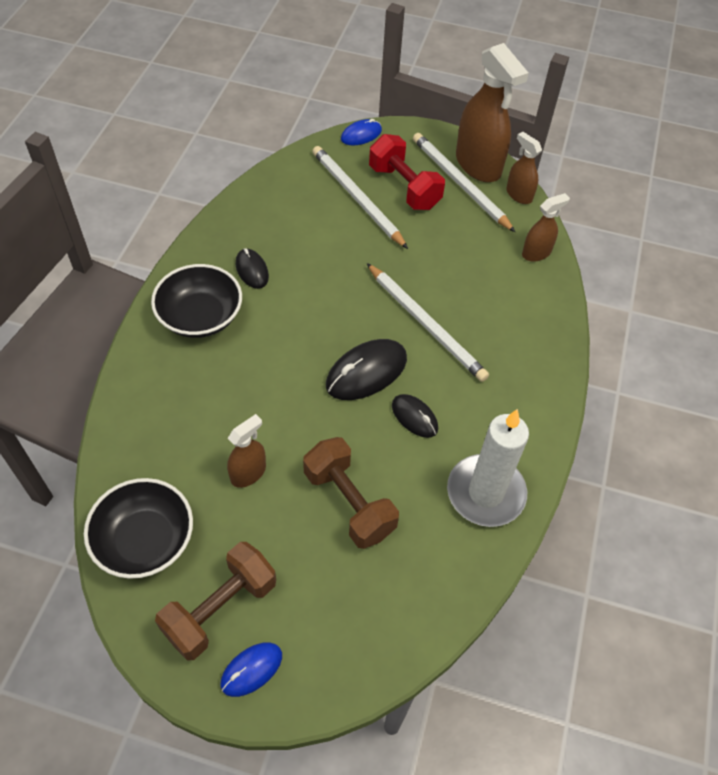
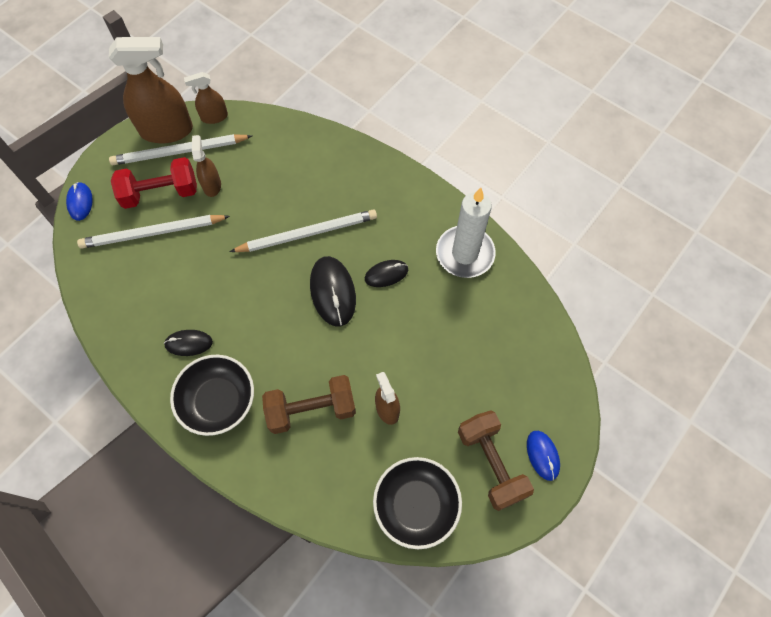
camera: 65 degrees left, 10 degrees up
(349, 503) = (439, 345): brown dumbbell -> brown dumbbell (311, 409)
(536, 253) = (277, 131): brown spray bottle -> brown spray bottle (212, 185)

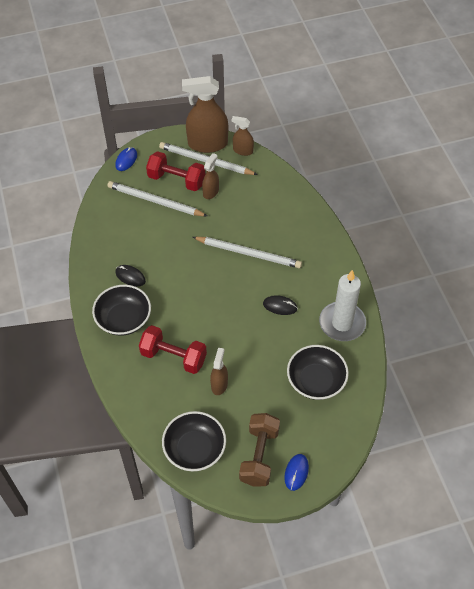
camera: 35 degrees right, 10 degrees down
(167, 130) = (207, 144): brown spray bottle -> brown spray bottle turned 150 degrees clockwise
(311, 409) = (173, 357): brown dumbbell -> red dumbbell
(333, 292) = (238, 297): black mouse -> none
(486, 336) = (316, 381): none -> black bowl

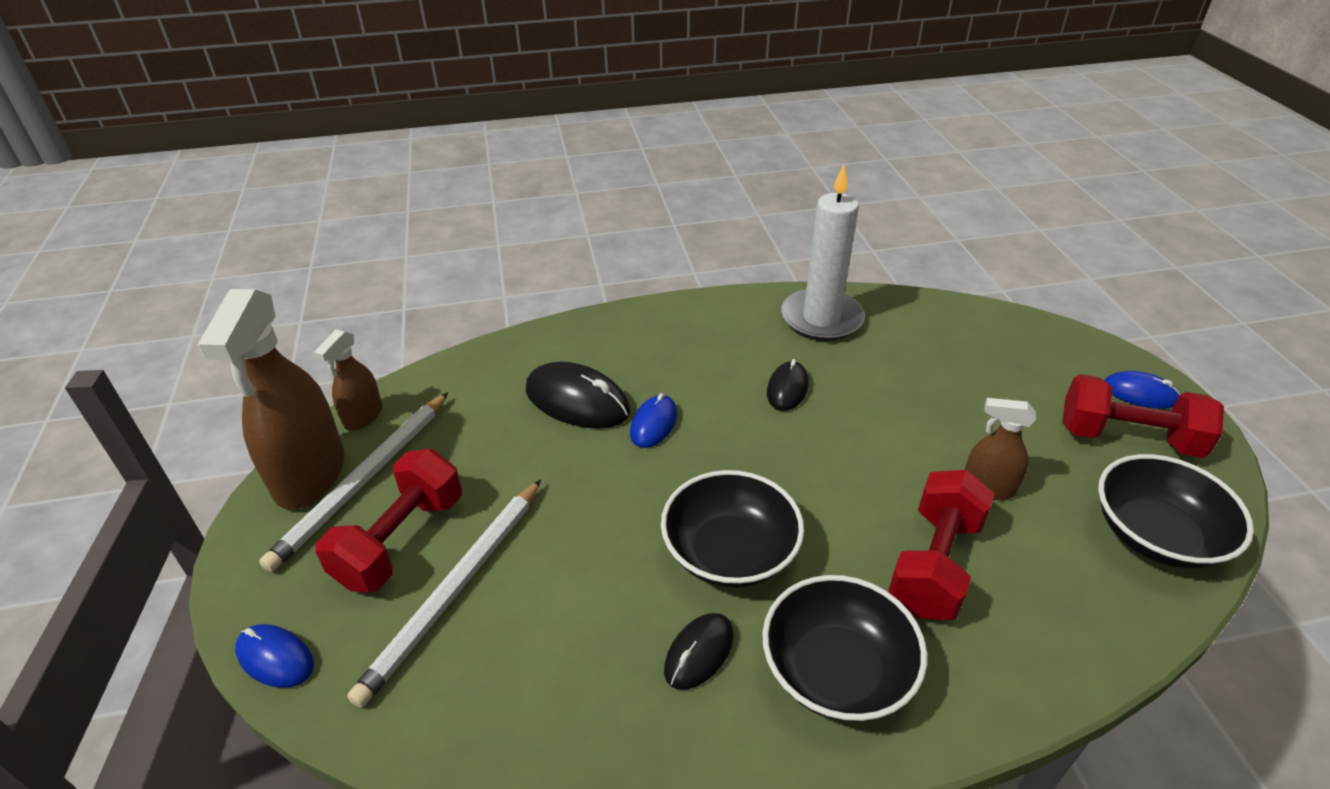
camera: 85 degrees left, 15 degrees down
(211, 192) = (464, 476): brown spray bottle -> none
(249, 253) = (653, 424): white pencil -> blue mouse
(259, 456) = (1128, 438): brown dumbbell -> red dumbbell
(261, 223) = (577, 401): none -> black mouse
(316, 381) = (945, 357): black bowl -> black bowl (730, 552)

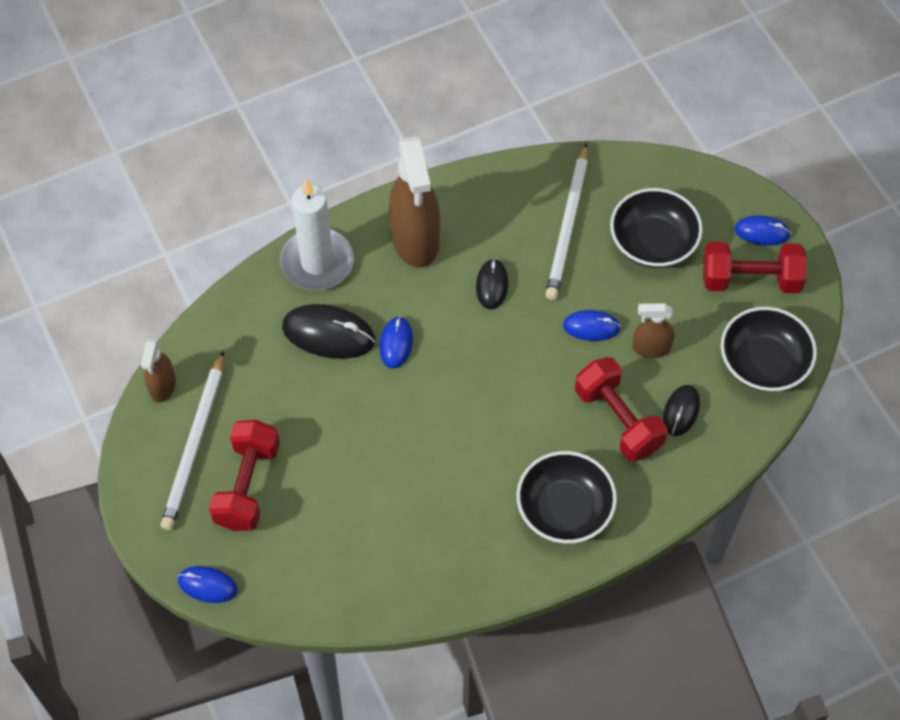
camera: 15 degrees left, 20 degrees up
(310, 475) = (151, 448): brown spray bottle -> brown spray bottle (415, 239)
(455, 589) = (303, 512): white pencil -> white pencil (568, 225)
(699, 653) = (477, 518): black mouse -> black mouse (681, 411)
(730, 552) = (480, 442): black bowl -> black bowl (653, 242)
(821, 318) = (506, 200): white candle -> white candle (317, 262)
(907, 450) = (591, 327): none -> blue mouse
(934, 564) = (618, 420): red dumbbell -> red dumbbell turned 45 degrees counterclockwise

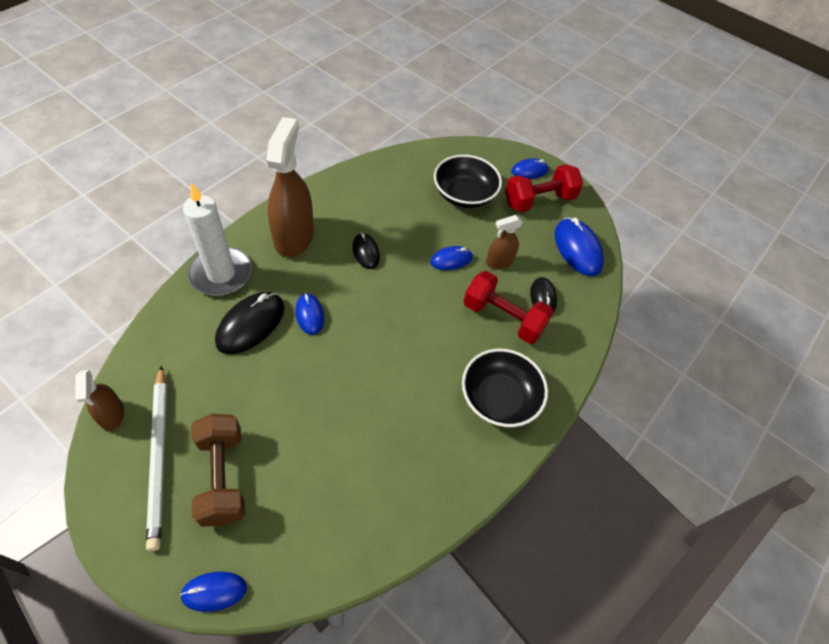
camera: 30 degrees left, 5 degrees down
(247, 485) = (223, 477): red dumbbell -> brown dumbbell
(328, 334) = (251, 324): black mouse -> black mouse turned 45 degrees counterclockwise
(415, 239) = (294, 237): brown spray bottle -> brown spray bottle turned 135 degrees counterclockwise
(568, 225) = (401, 199): white pencil -> none
(763, 363) = (577, 249): black bowl -> blue mouse

